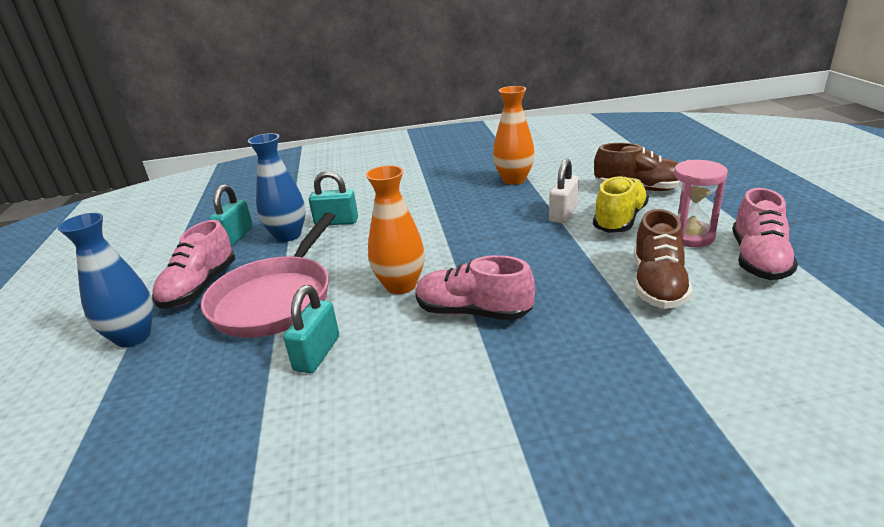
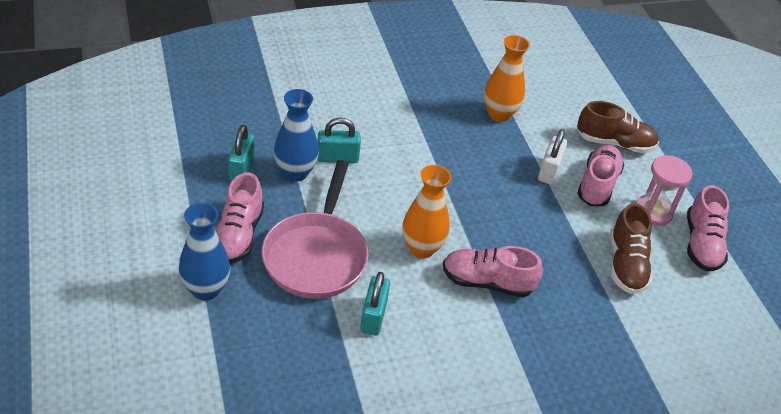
camera: 15 degrees left, 15 degrees up
(619, 220) = (597, 185): yellow shoe -> pink shoe

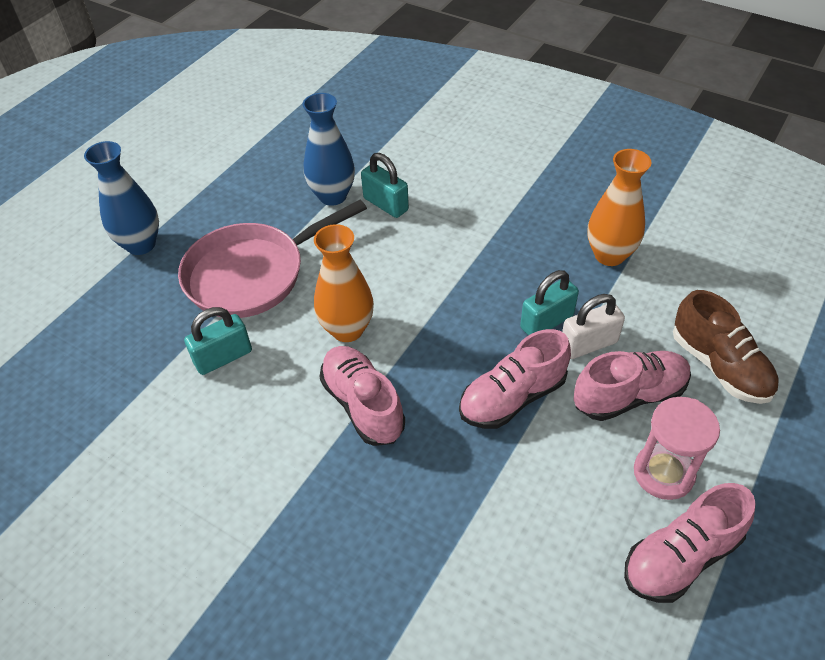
camera: 55 degrees right, 5 degrees up
(238, 235) = (220, 218): pink shoe -> pink shoe (512, 397)
(241, 169) = (296, 168): turquoise padlock -> turquoise padlock (546, 322)
(626, 264) = (541, 502): brown shoe -> none

